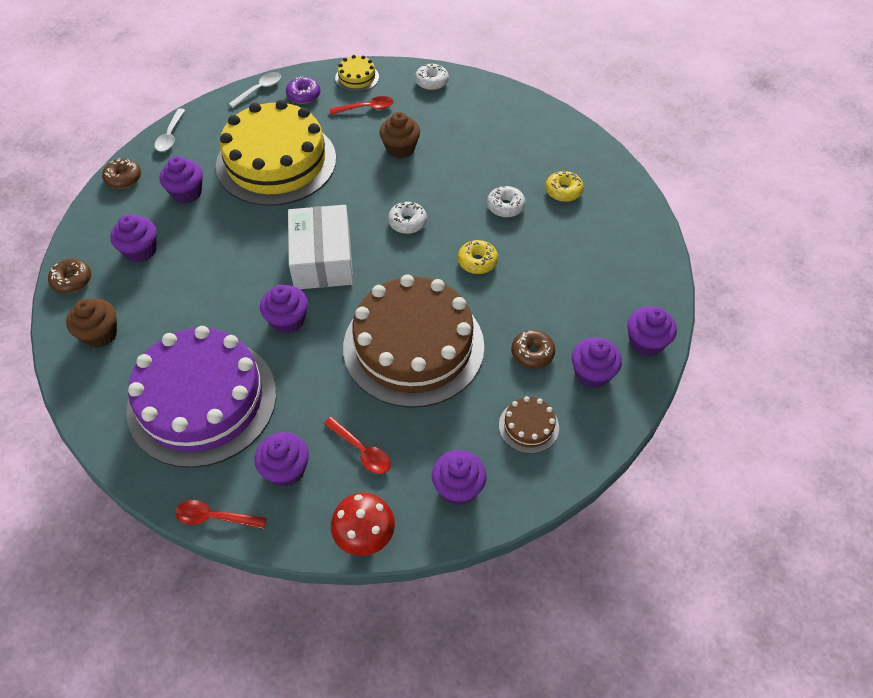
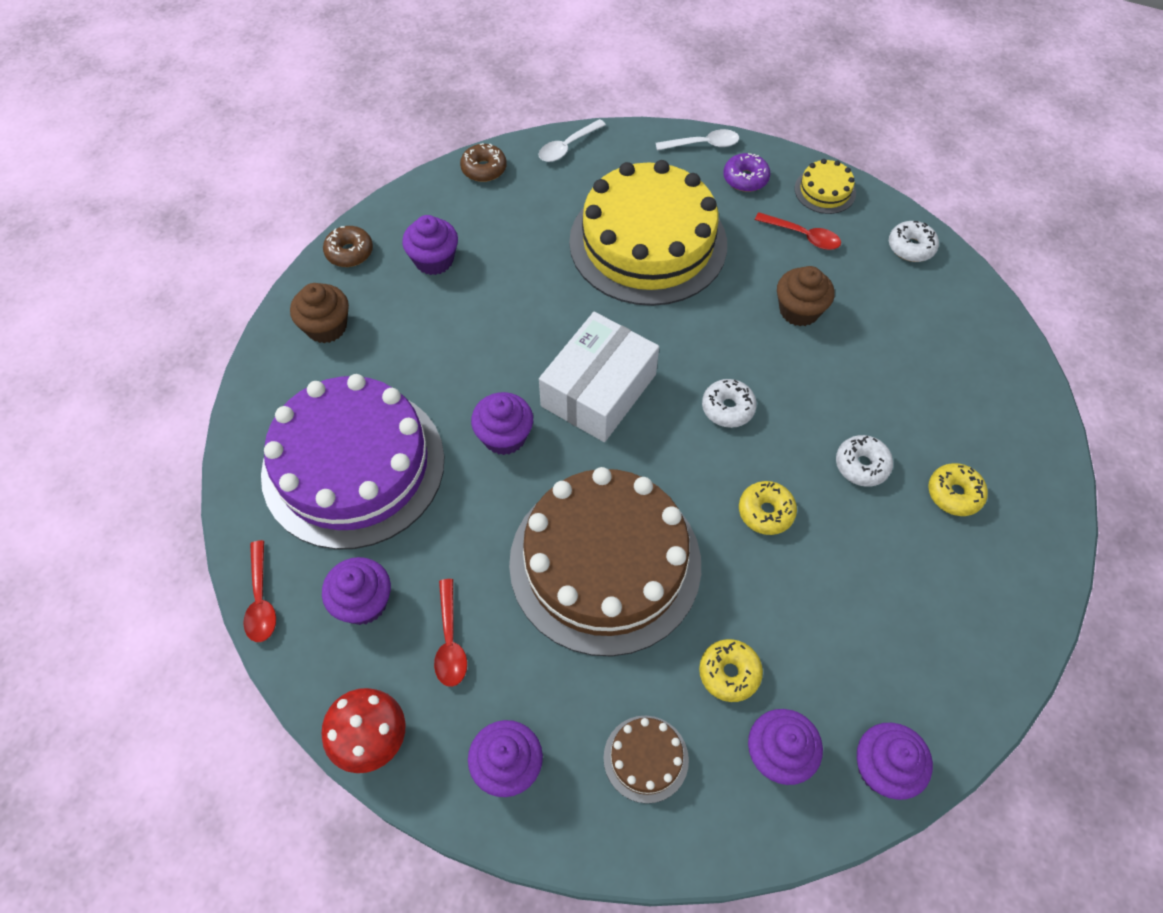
camera: 40 degrees right, 5 degrees up
(187, 192) = (529, 222): purple cupcake -> none
(214, 517) = (261, 600): red spoon -> red spoon turned 150 degrees counterclockwise
(532, 353) = (729, 673): brown donut -> yellow donut

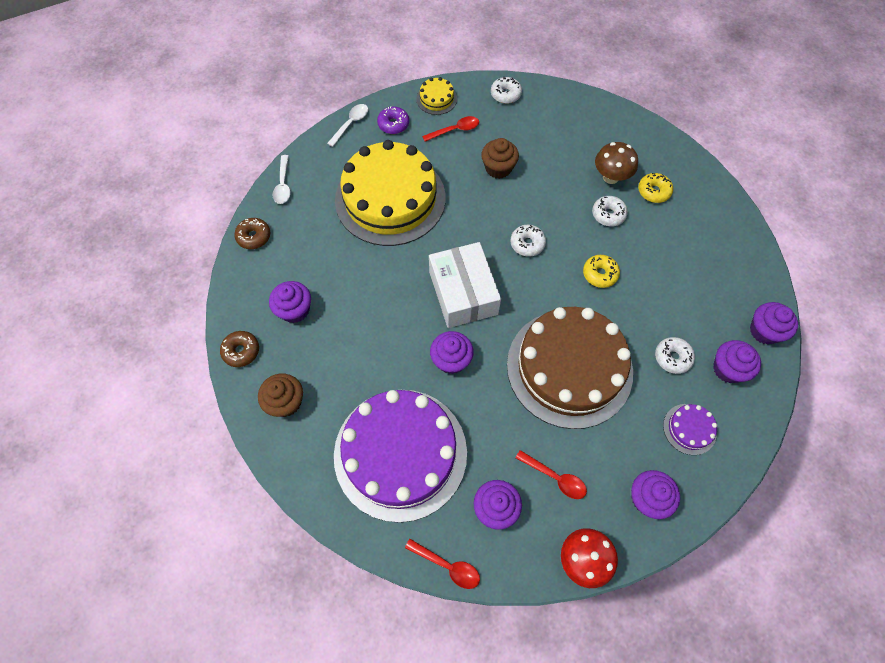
camera: 50 degrees left, 5 degrees up
(646, 758) = (689, 429): brown cake -> purple cake
(729, 673) = (672, 357): yellow donut -> white donut
(920, 432) = (610, 177): none -> brown mushroom

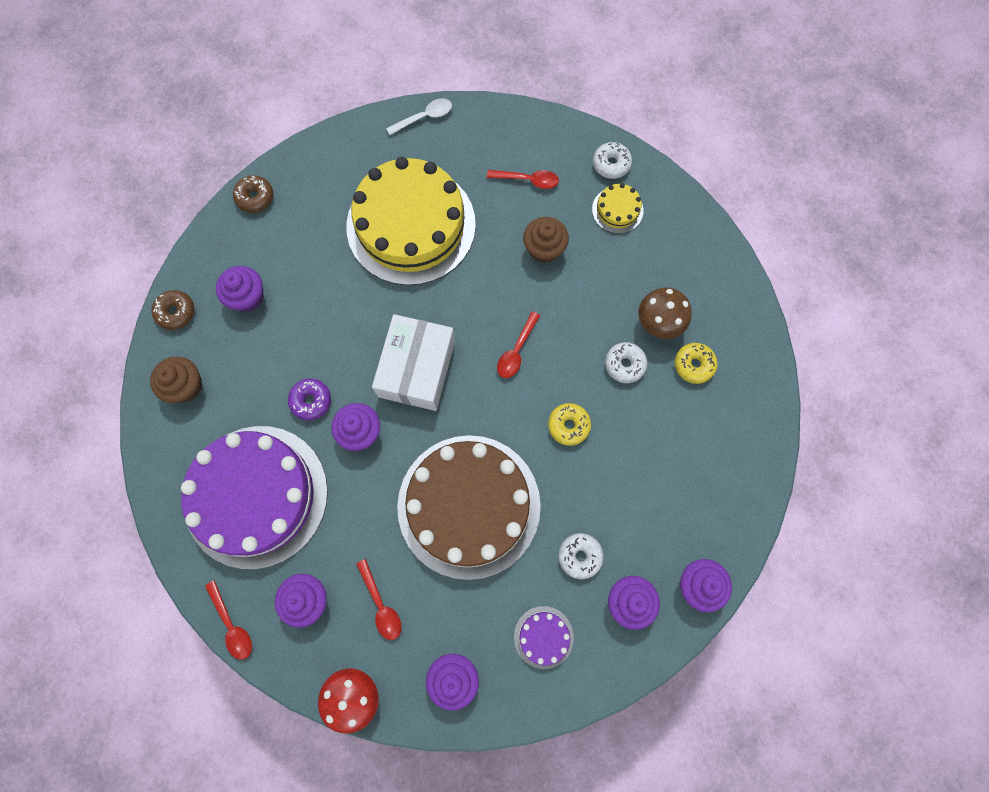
camera: 30 degrees right, 10 degrees up
(283, 185) = (316, 154): white spoon -> none
(393, 124) = (468, 140): purple donut -> purple donut (311, 401)
(436, 99) = (532, 132): yellow cake -> yellow cake (617, 210)
(527, 244) = (516, 351): white donut -> red spoon

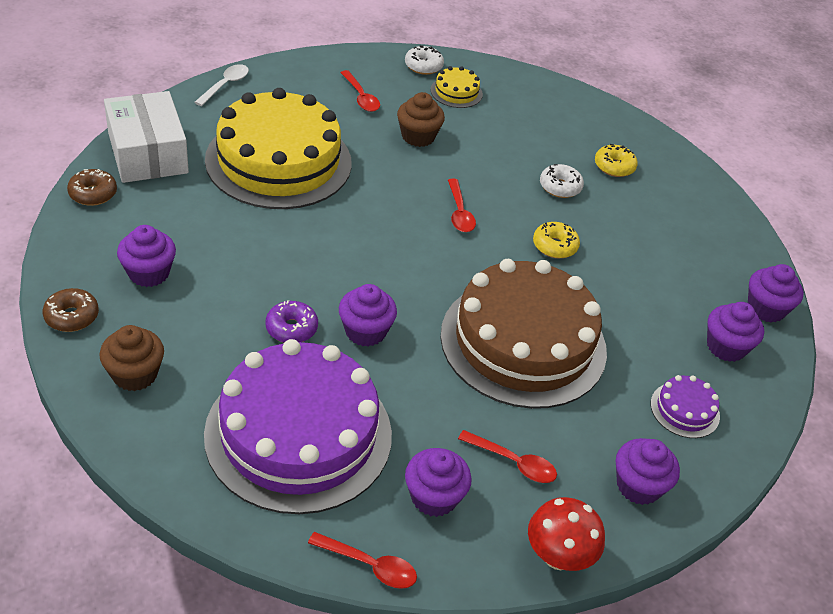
camera: 40 degrees left, 30 degrees down
(417, 368) = (378, 261): white box -> white box (147, 153)
(528, 180) = (361, 97): red spoon -> red spoon turned 90 degrees clockwise
(580, 556) = (655, 334): white donut -> none
(658, 323) = (560, 150): brown mushroom -> none

